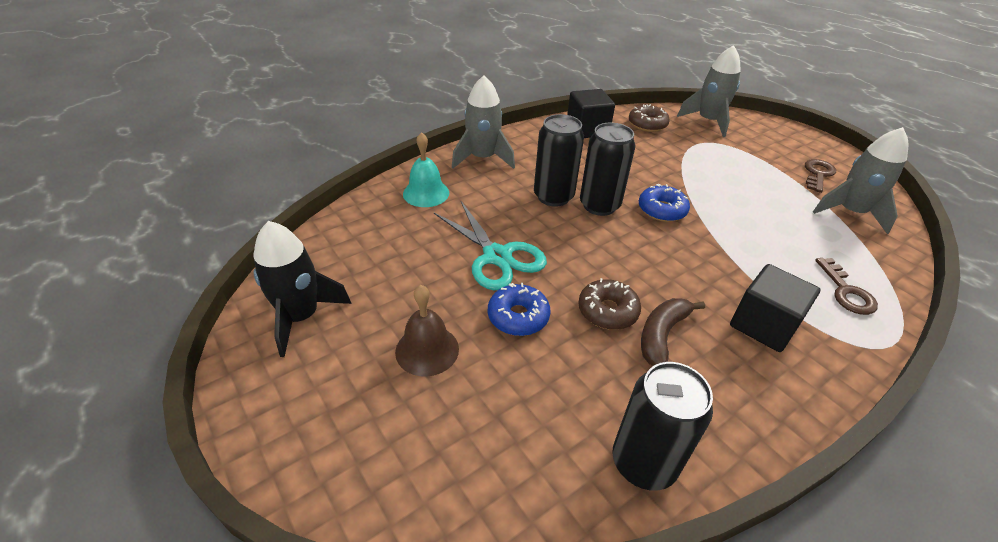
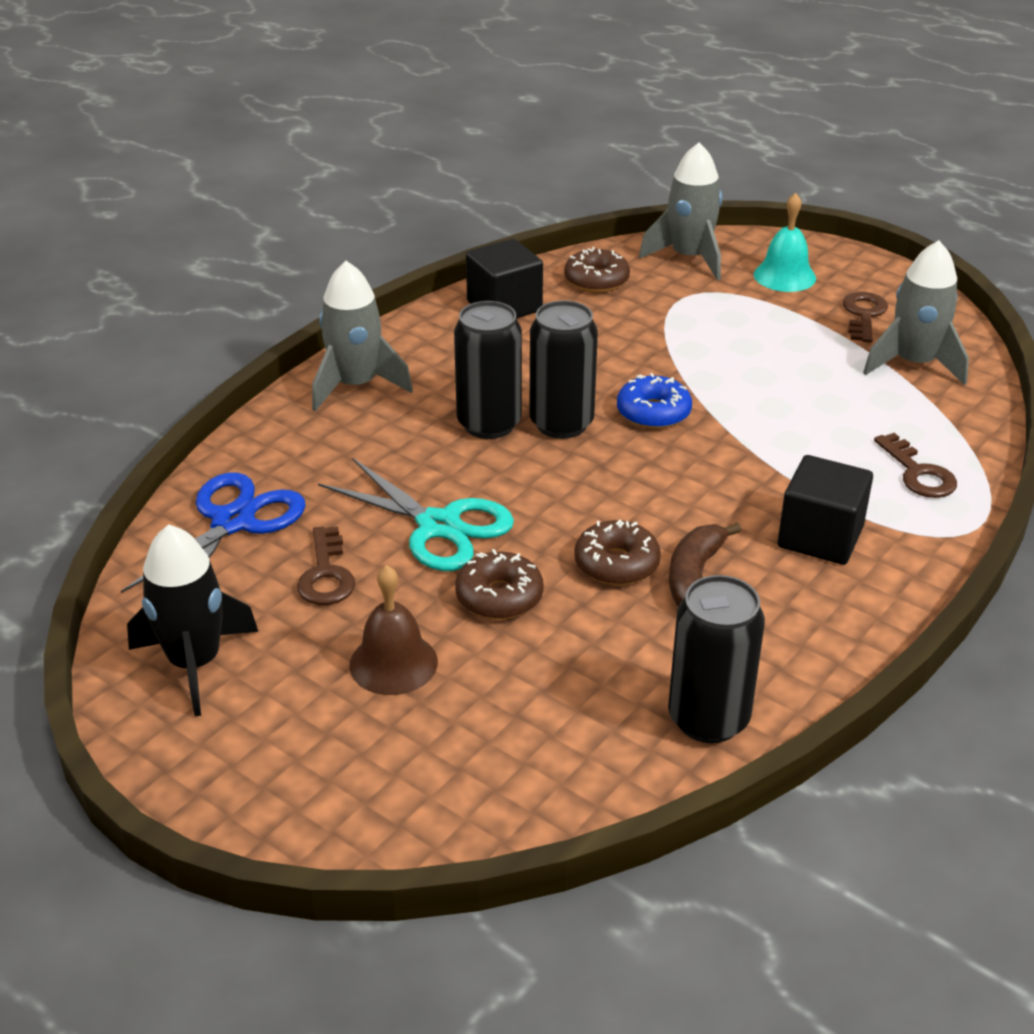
camera: 15 degrees left, 5 degrees down
(373, 226) = (233, 522): none -> blue scissors
(412, 273) = (326, 574): none -> brown key
(426, 193) = (291, 457): turquoise bell -> turquoise bell (784, 276)
(518, 316) = (499, 596): blue donut -> brown donut

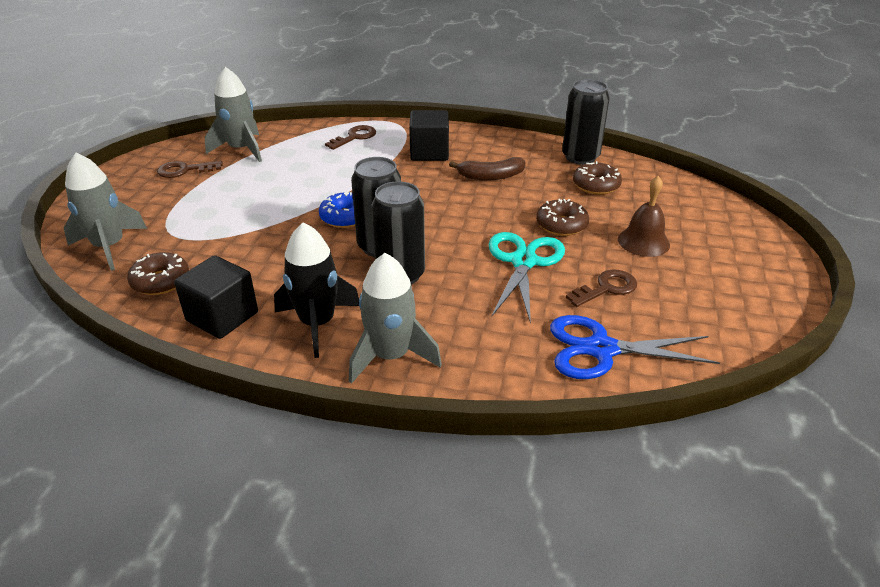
camera: 115 degrees left, 0 degrees up
(195, 663) = (725, 308): black rocket -> black rocket (317, 323)
(616, 564) = (501, 198): brown donut -> brown donut (596, 185)
(784, 276) = (133, 204): turquoise bell -> none

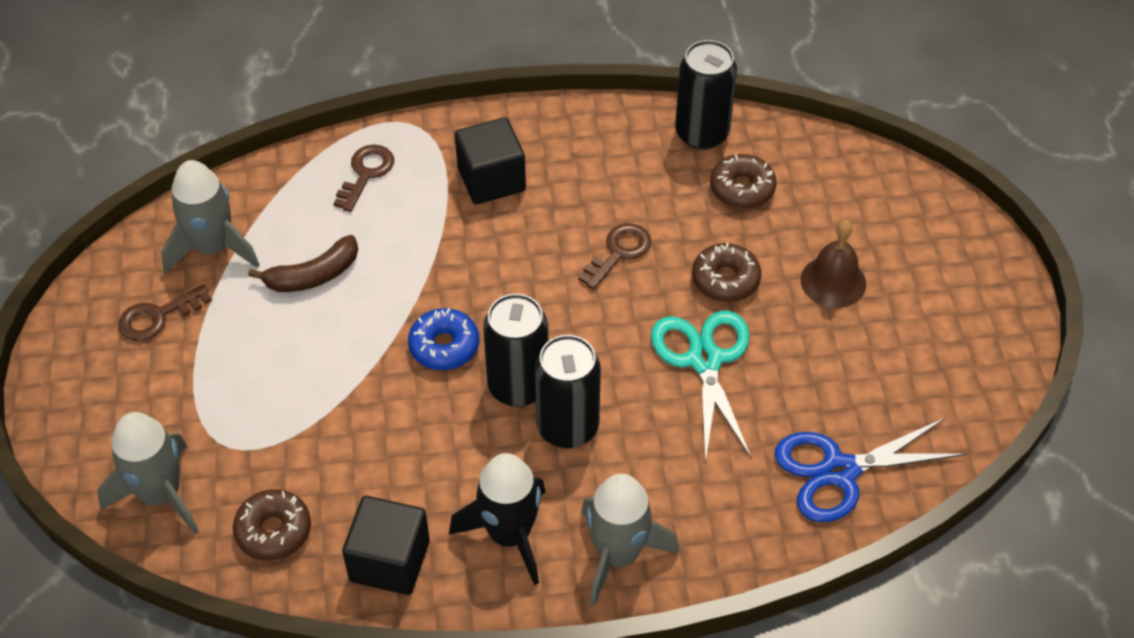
camera: 20 degrees left, 15 degrees up
(491, 176) = (598, 208): brown banana -> brown banana (313, 275)
(606, 288) = (815, 375): brown key -> brown key (619, 253)

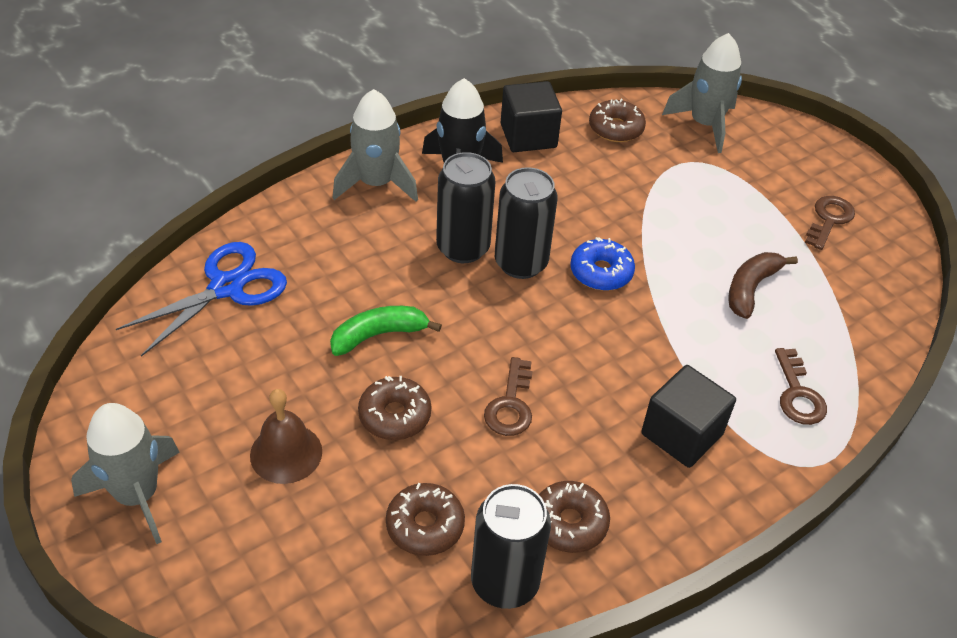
camera: 150 degrees right, 5 degrees down
(213, 248) = (848, 281): grey rocket -> grey rocket (137, 495)
(629, 152) = (569, 523): none -> brown donut
(705, 360) = (378, 335): turquoise scissors -> green banana

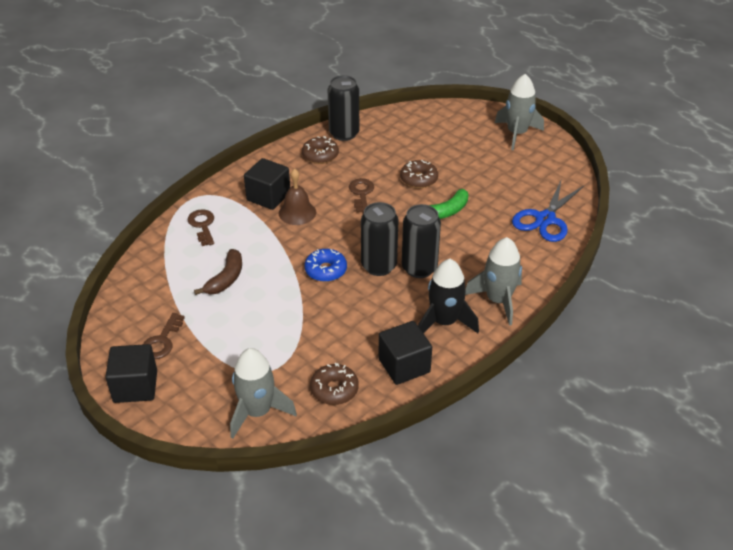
camera: 170 degrees right, 5 degrees down
(286, 453) = (462, 157): brown bell -> brown bell (297, 212)
(425, 526) = (385, 144): brown donut -> none
(850, 174) = (135, 386): none -> black cube

